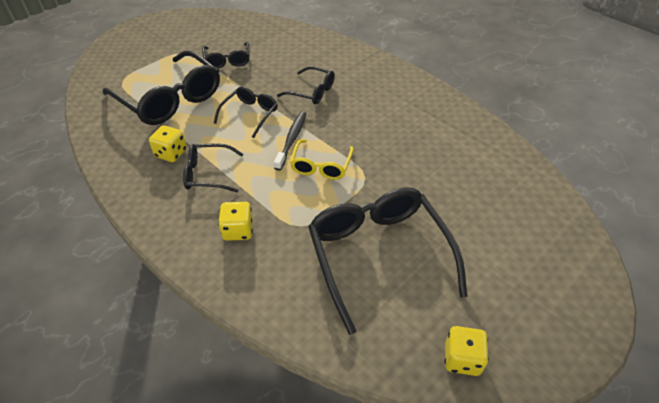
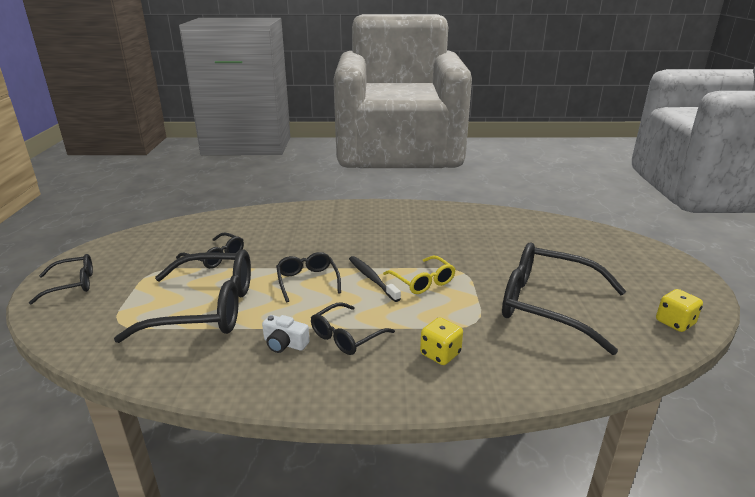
camera: 45 degrees left, 20 degrees down
(171, 153) = (284, 343): yellow dice -> white camera
(312, 92) = (332, 244): black glasses -> black glasses (72, 284)

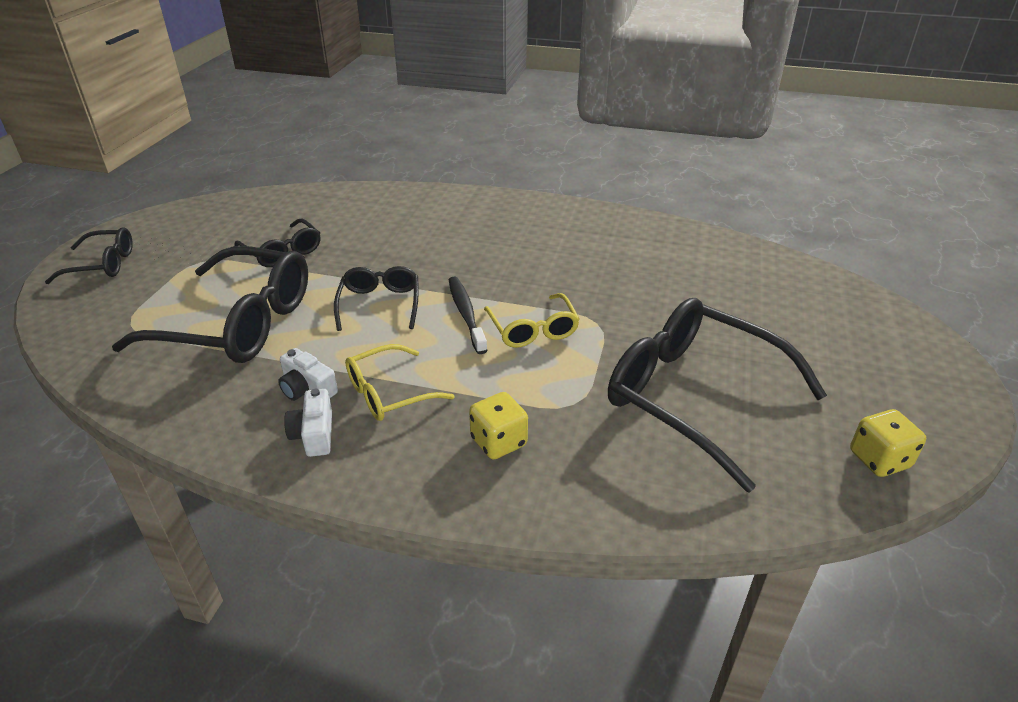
camera: 15 degrees right, 10 degrees up
(307, 372) = (314, 434): none -> white camera
(346, 336) = (388, 393): black glasses -> yellow glasses

